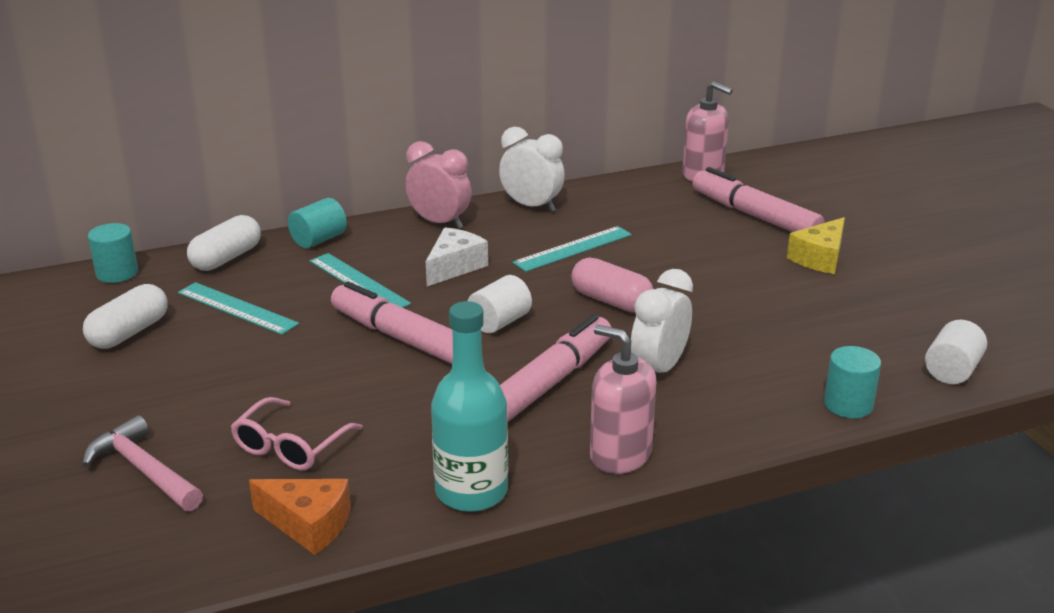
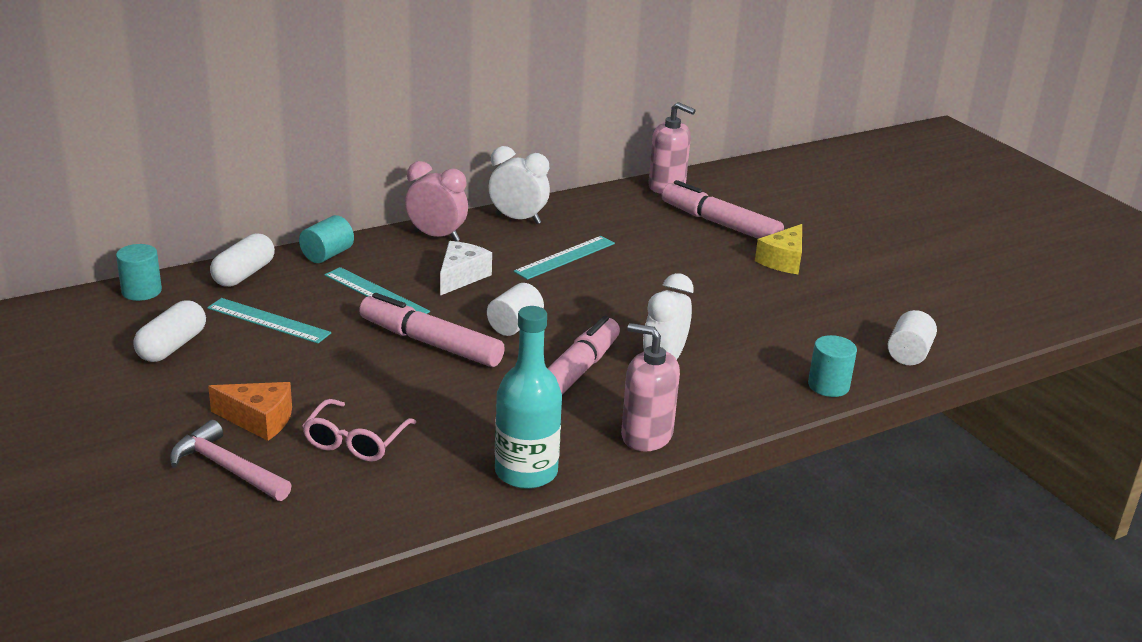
camera: 10 degrees left, 0 degrees up
(308, 524) = (391, 506): orange cheese -> orange cheese (259, 420)
(611, 301) = (610, 304): pink capsule -> none

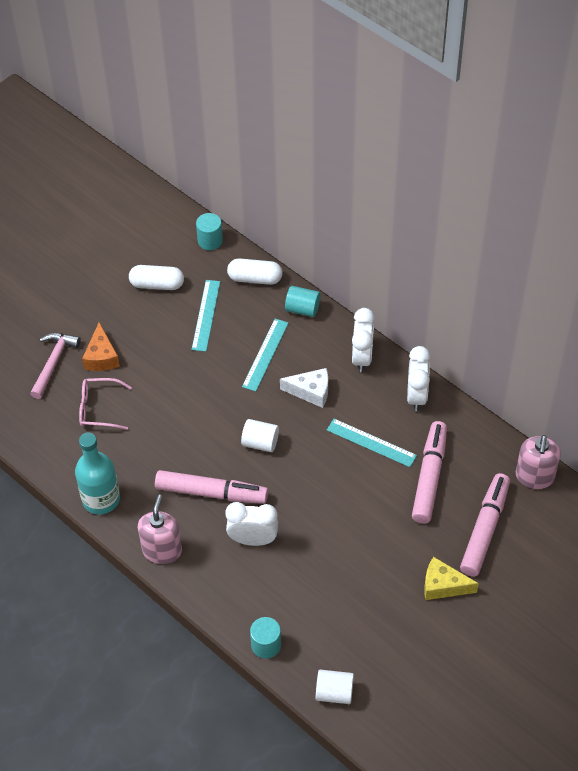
camera: 75 degrees right, 25 degrees up
(430, 343) = (218, 405): pink marker -> pink marker (429, 477)
(436, 236) = (362, 357): pink clock -> white clock

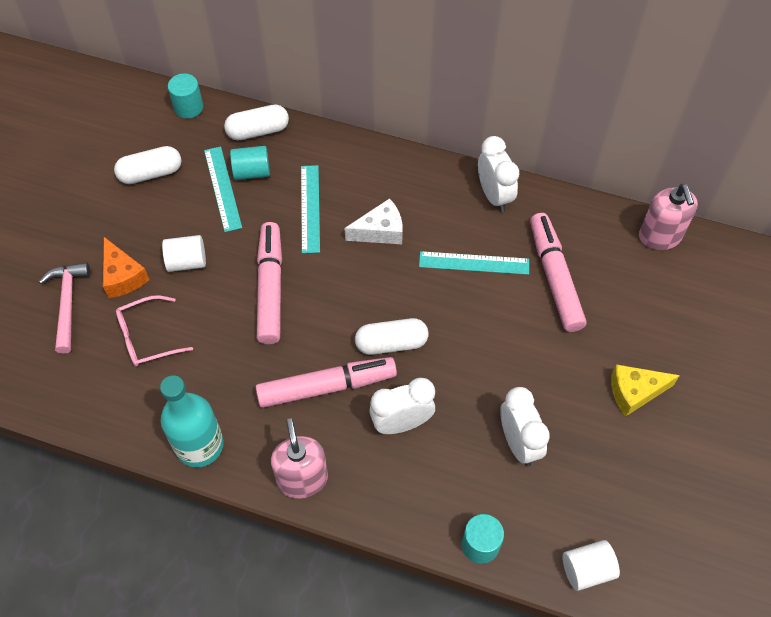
camera: 25 degrees left, 5 degrees up
(260, 442) = (353, 308): white cylinder -> white cylinder (187, 262)
(275, 479) = (391, 343): none -> white capsule
(302, 309) = (326, 146): turquoise cylinder -> turquoise cylinder (252, 172)
(362, 357) = (416, 175): white clock -> white clock (518, 443)
(485, 529) = (642, 312): pink marker -> pink marker (270, 288)

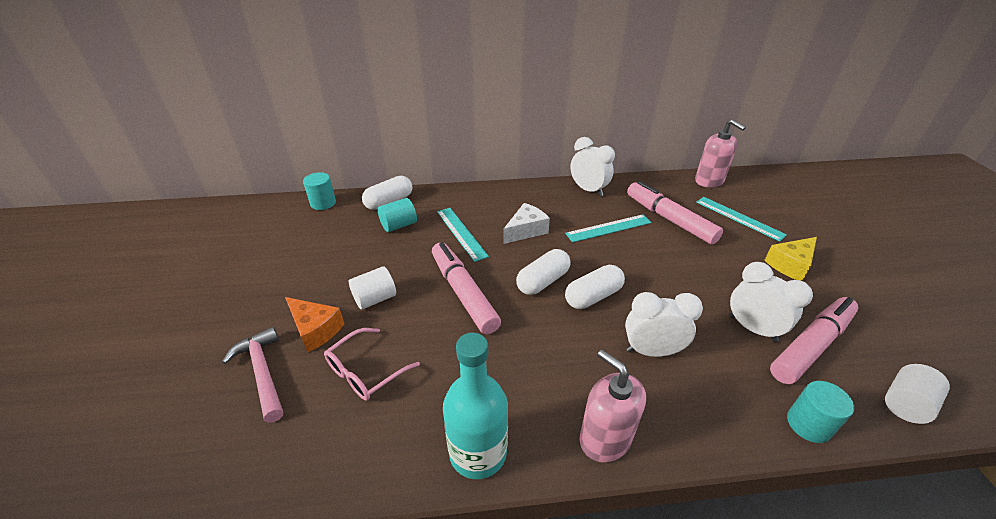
camera: 25 degrees left, 20 degrees down
(150, 173) = (309, 249): white capsule -> white capsule (543, 281)
(222, 188) = (380, 241): turquoise ruler -> turquoise ruler (739, 218)
(327, 387) = (566, 348): pink marker -> pink marker (811, 345)
(401, 423) = (651, 351): white clock -> white clock turned 45 degrees clockwise

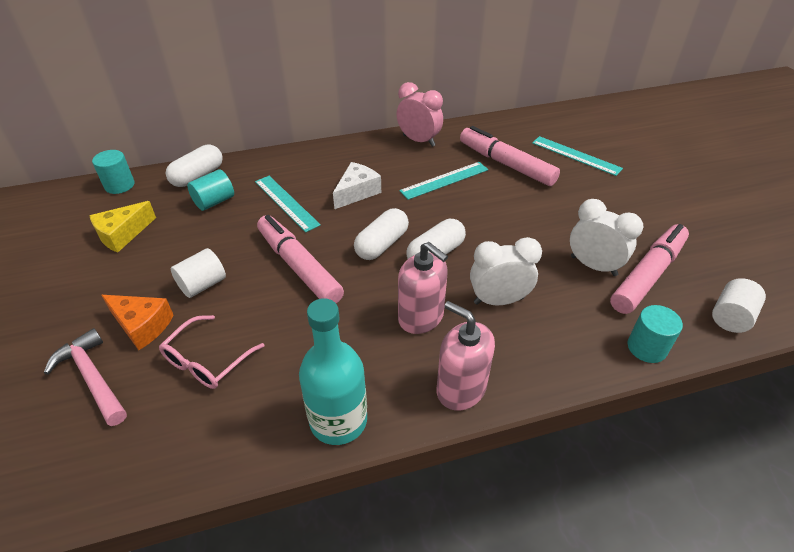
camera: 10 degrees left, 5 degrees up
(588, 190) = (419, 141): white clock -> pink clock
(709, 181) = (544, 118): pink soap dispenser -> pink soap dispenser (421, 317)
(790, 265) = (627, 198): yellow cheese -> yellow cheese (122, 234)

